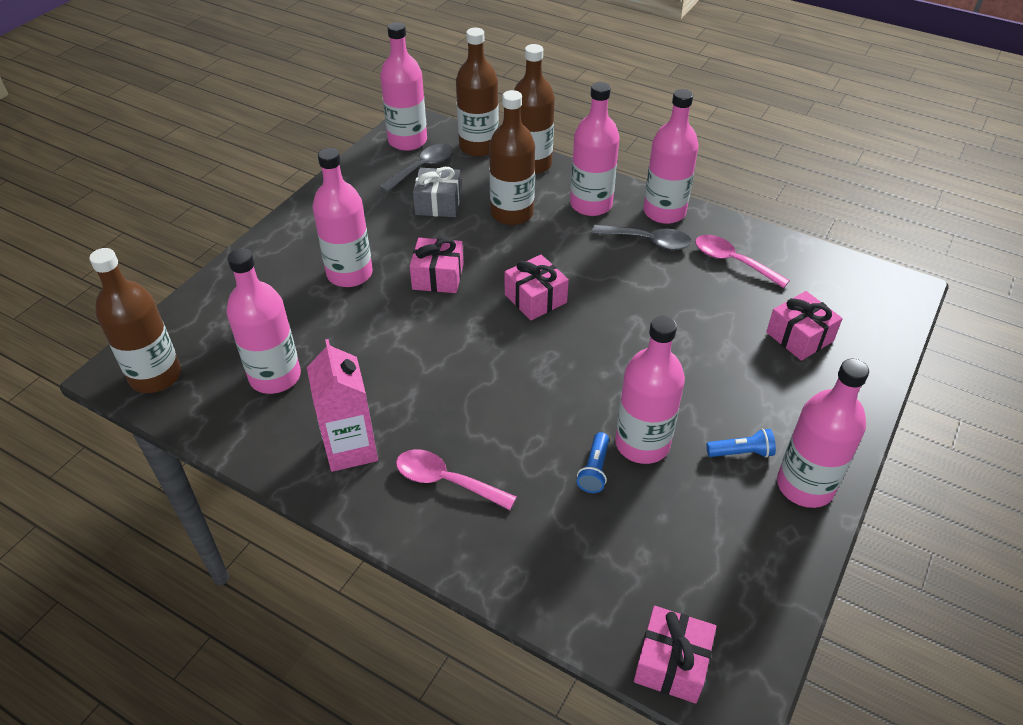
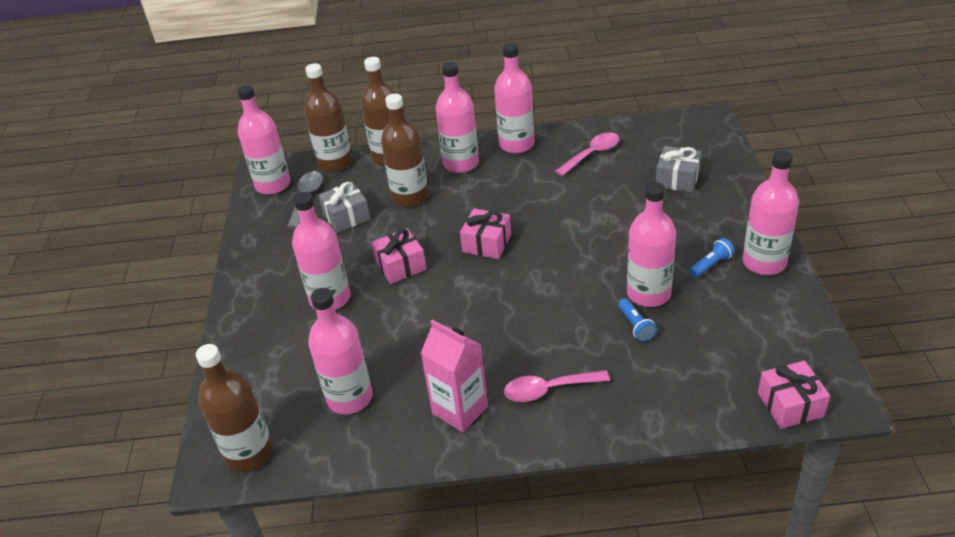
camera: 30 degrees left, 5 degrees down
(648, 241) = (525, 168): grey spoon -> none
(732, 261) = (592, 154): pink spoon -> pink spoon turned 135 degrees clockwise
(799, 337) = (677, 179): pink gift -> grey gift

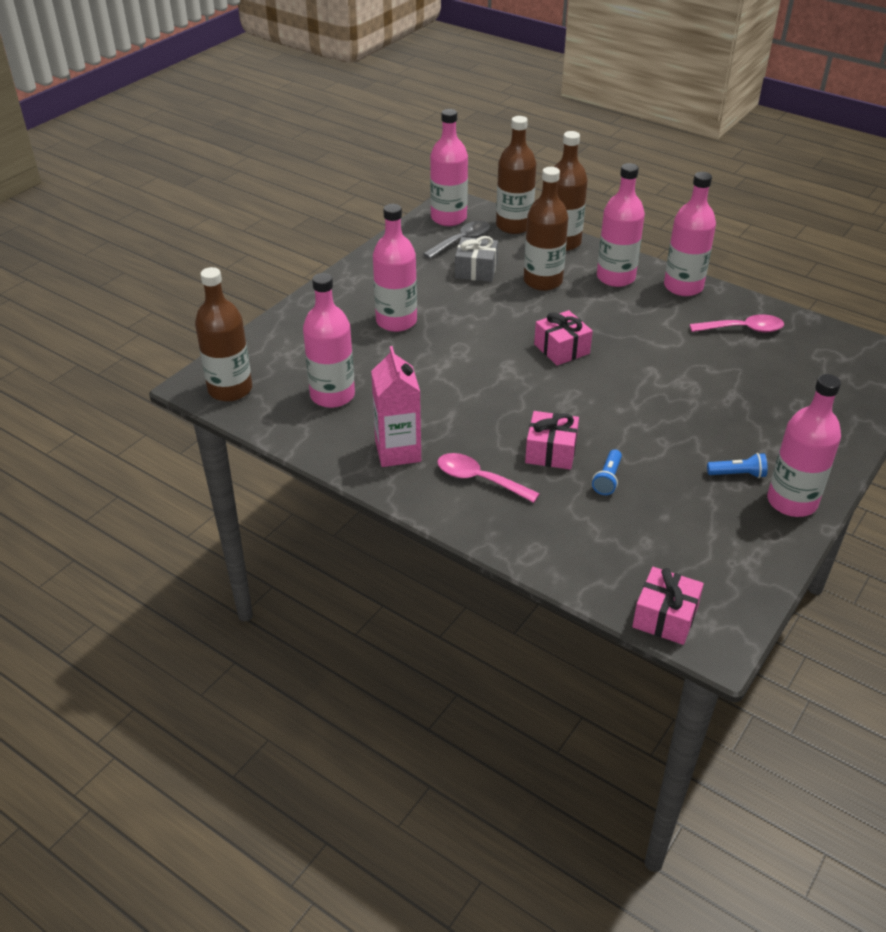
camera: 35 degrees right, 0 degrees up
(400, 265) = (475, 327): pink gift -> pink gift (551, 451)
(648, 294) = (650, 463): pink bottle -> none
(677, 179) = (799, 391): grey gift -> none

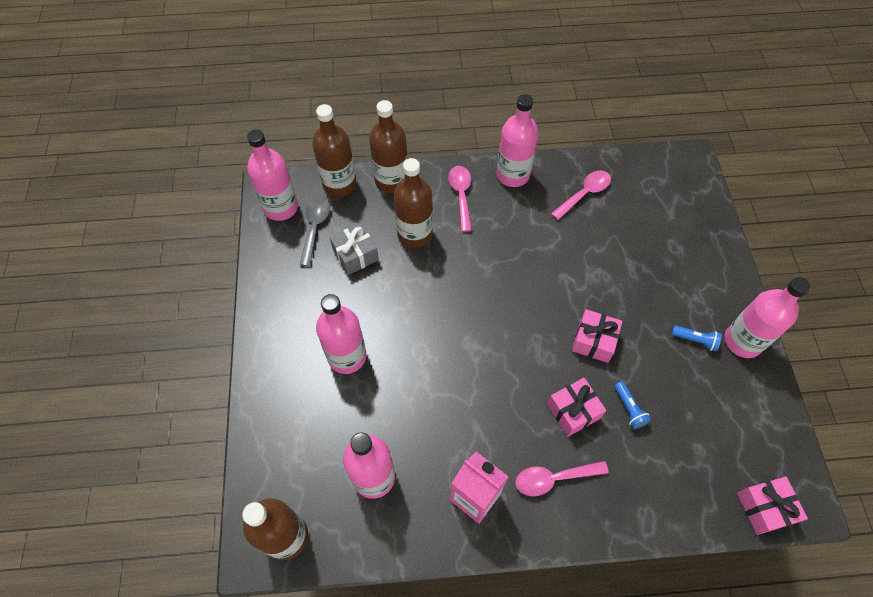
camera: 40 degrees left, 20 degrees up
(561, 349) = (490, 299): pink gift -> pink gift (594, 341)
(615, 277) = (461, 195): pink bottle -> pink spoon
(738, 474) = (695, 340): blue flashlight -> blue flashlight turned 60 degrees clockwise

